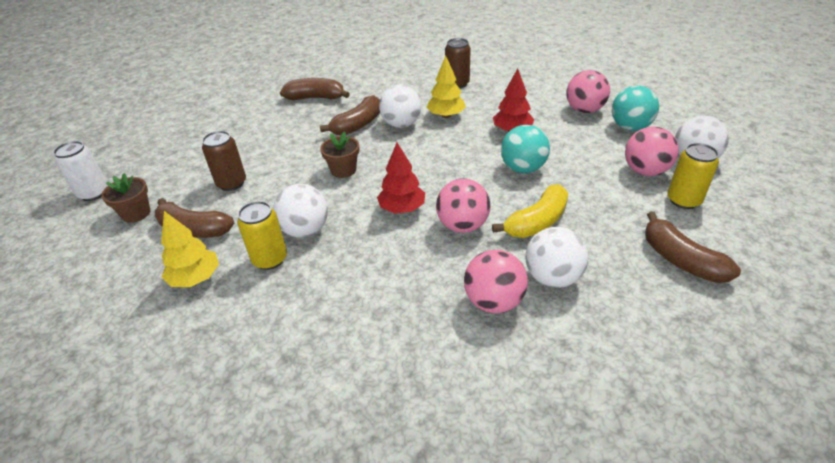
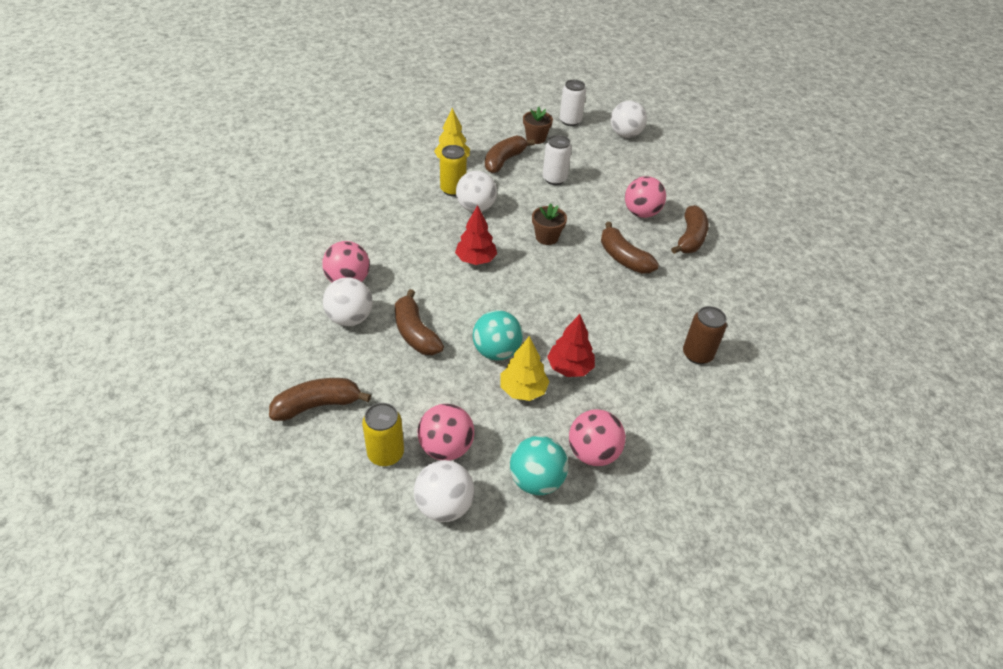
camera: 100 degrees right, 5 degrees up
(231, 183) = (554, 179): brown can -> white can
(401, 124) = (613, 287): white ball -> white ball (625, 135)
(446, 116) = (621, 324): yellow tree -> yellow tree (523, 390)
(462, 226) = (436, 288): pink ball -> pink ball (641, 213)
(537, 222) = (415, 333): yellow banana -> brown banana

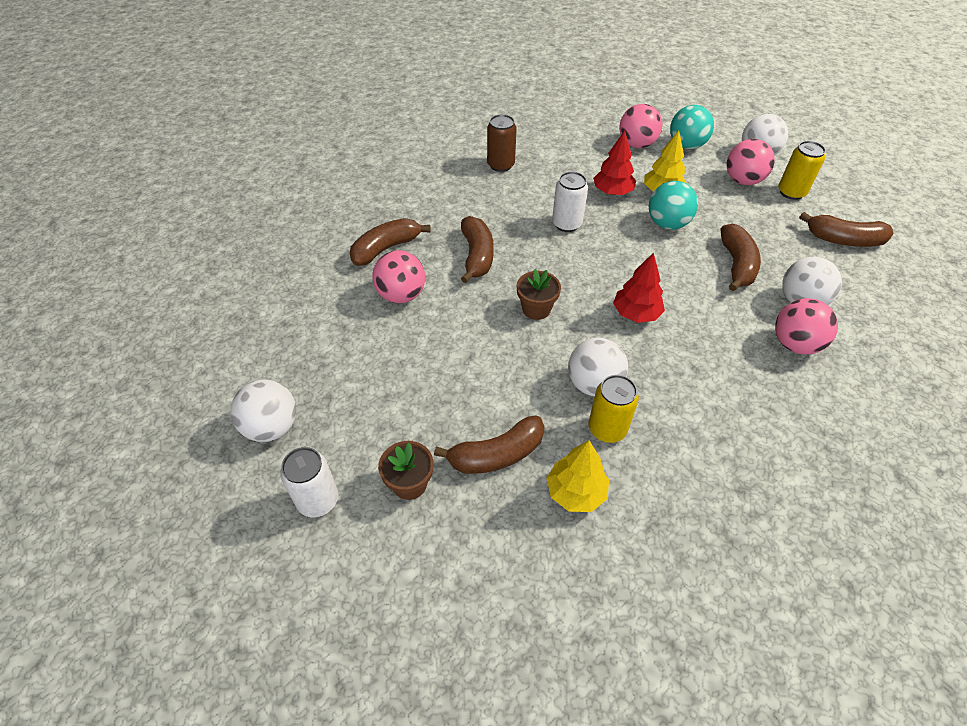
camera: 145 degrees left, 5 degrees up
(554, 179) = (454, 388): white can -> white can (567, 224)

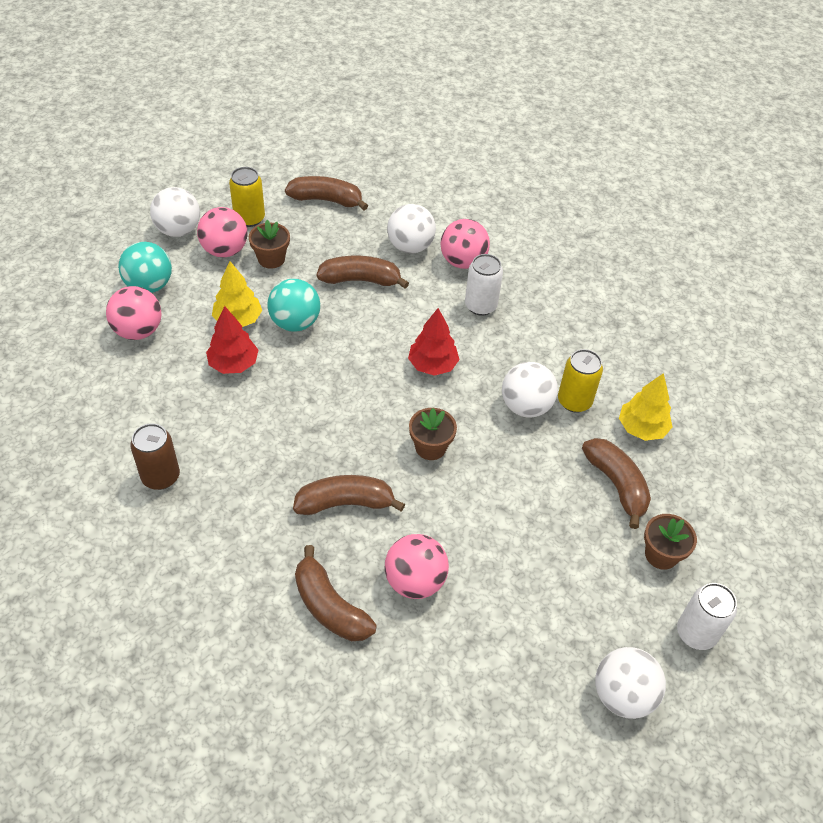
camera: 95 degrees left, 0 degrees up
(567, 224) = (290, 412): white can -> white can (480, 306)
(743, 207) = (271, 259): none -> brown flower pot
(843, 240) = (326, 200): brown banana -> brown banana turned 90 degrees counterclockwise

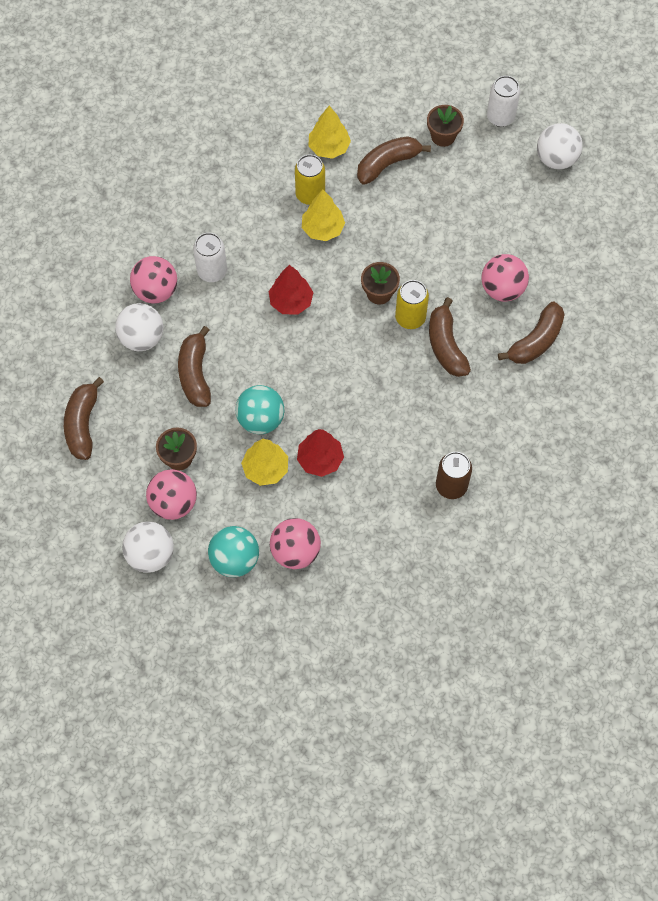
camera: 95 degrees left, 15 degrees up
(249, 218) = (122, 491): yellow can -> yellow can (410, 318)
(525, 406) = (323, 229): white ball -> yellow tree

